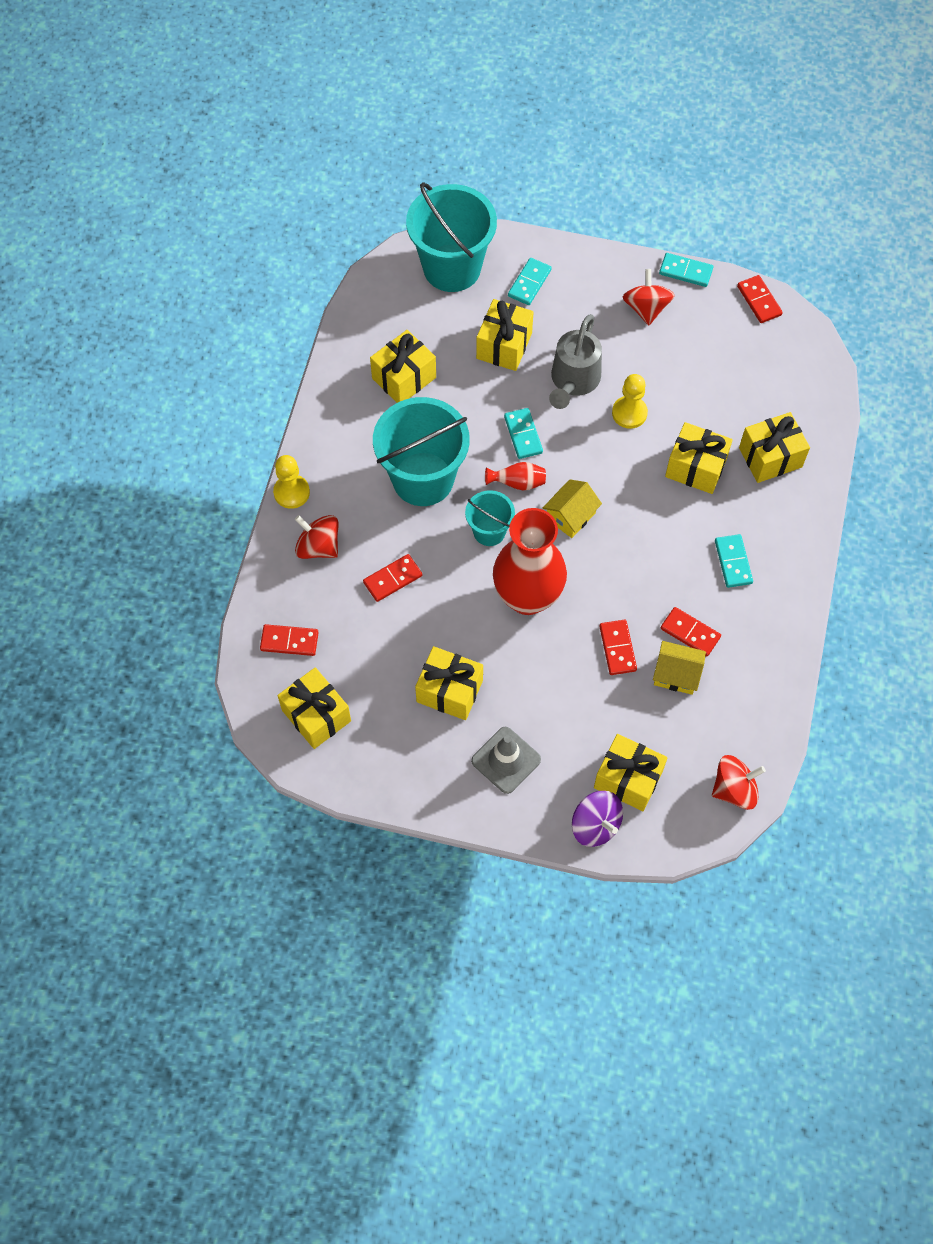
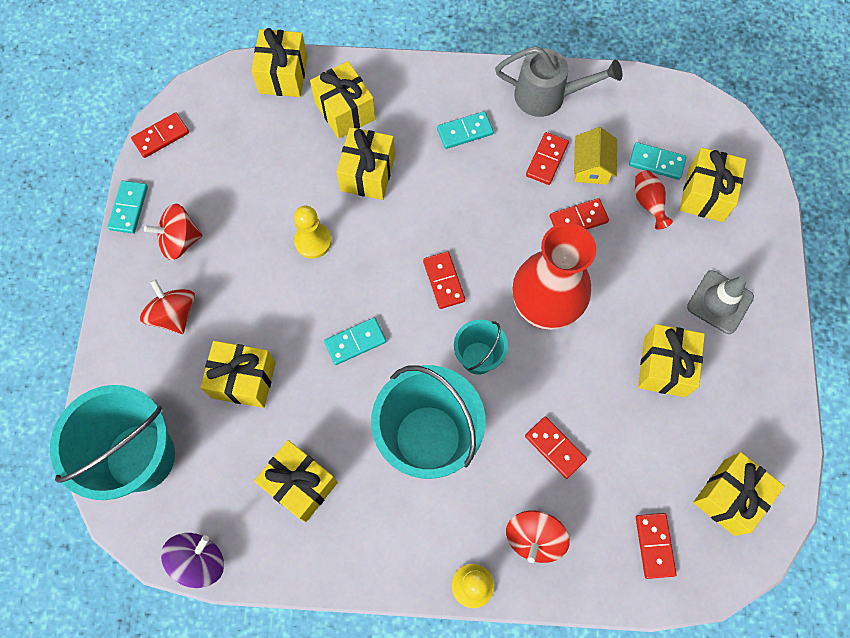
camera: 100 degrees left, 5 degrees up
(518, 483) = (415, 338): red vase -> red vase (648, 203)
(529, 283) = (155, 366): turquoise domino -> turquoise domino (656, 162)
(570, 516) = (443, 281): yellow house -> red domino
(573, 381) = (281, 301): grey watering can -> grey watering can (548, 96)
(595, 825) = (757, 216): purple spinning top -> purple spinning top (199, 561)
(734, 789) = (688, 109): red spinning top -> red spinning top (174, 314)
(819, 408) = (283, 75): none -> yellow gift

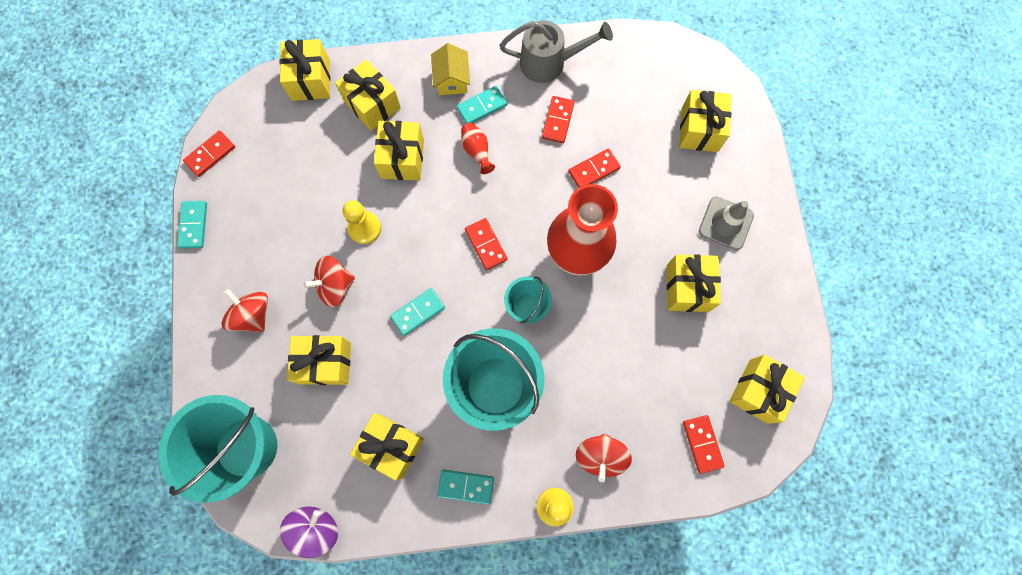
camera: 10 degrees left, 5 degrees up
(180, 241) = (245, 247): red spinning top -> red spinning top (335, 286)
(555, 448) = (605, 375): red domino -> none
(591, 166) = (597, 120): yellow house -> yellow house (452, 79)
(648, 203) = (651, 146): red vase -> red vase (477, 151)
(656, 162) = (653, 108): turquoise domino -> turquoise domino (466, 486)

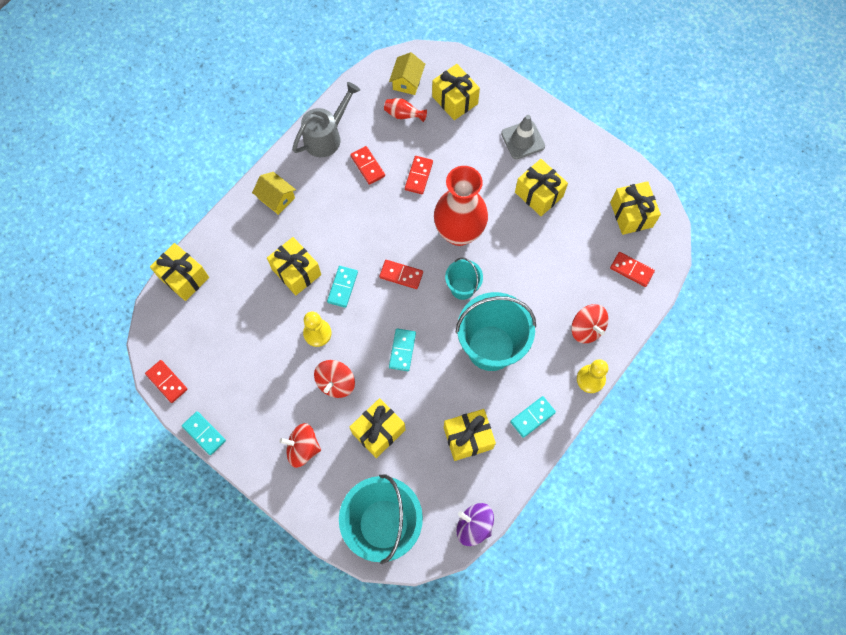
camera: 45 degrees left, 5 degrees down
(210, 154) = (167, 382): red domino -> red domino turned 45 degrees counterclockwise
(315, 528) = (474, 526): purple spinning top -> purple spinning top turned 45 degrees counterclockwise
(372, 104) = (241, 257): yellow gift -> none
(477, 151) = (338, 227): red vase -> red vase (403, 115)
(482, 107) = (313, 198): turquoise domino -> turquoise domino (342, 287)
(673, 75) = (407, 81): none -> yellow house

